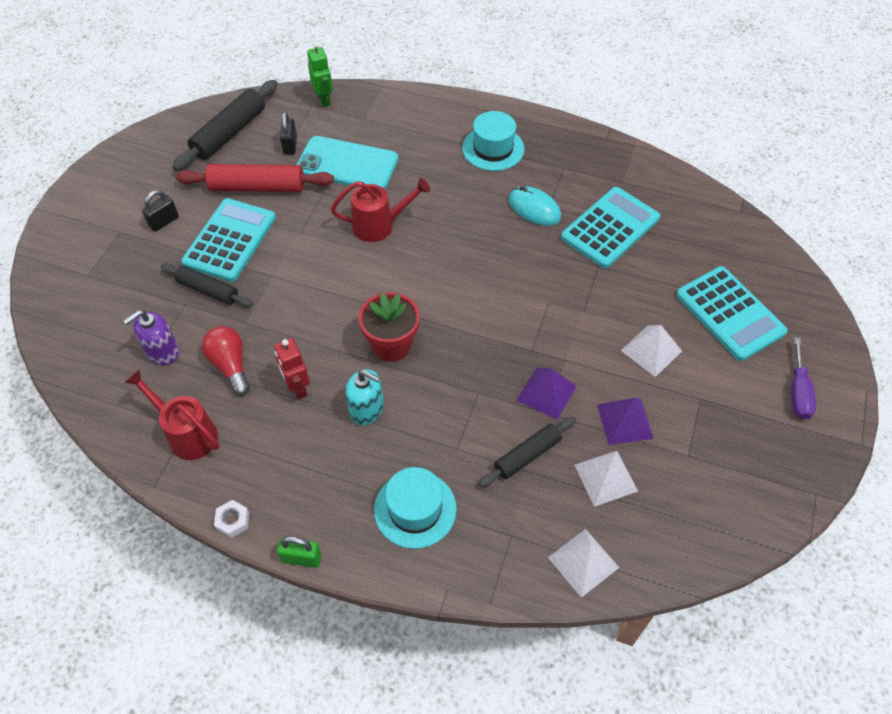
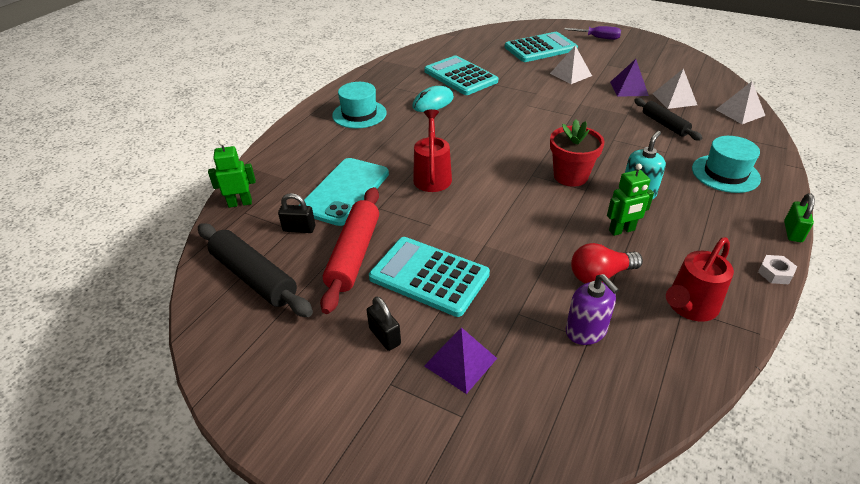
camera: 80 degrees left, 15 degrees down
(208, 290) = (499, 293): black rolling pin -> none
(297, 388) = (622, 230): red robot -> green robot
(546, 393) = (610, 113): purple pyramid -> purple pyramid (460, 362)

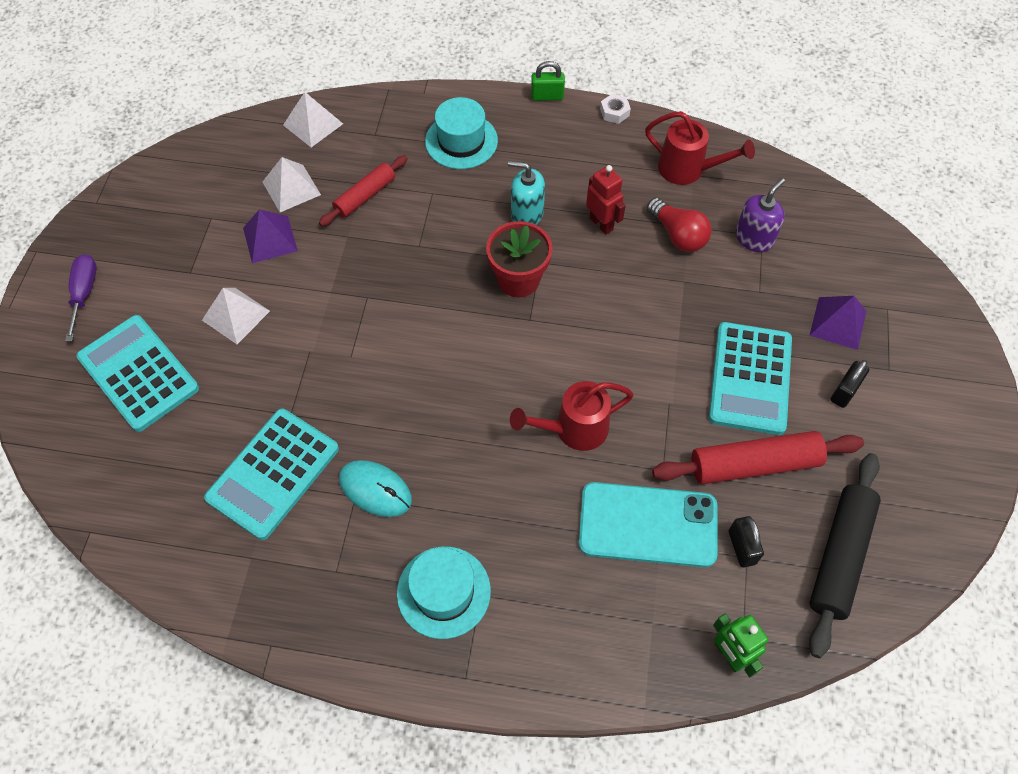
camera: 110 degrees left, 20 degrees up
(622, 230) = (601, 223): green robot -> red robot
(664, 124) = (365, 196): black rolling pin -> red rolling pin

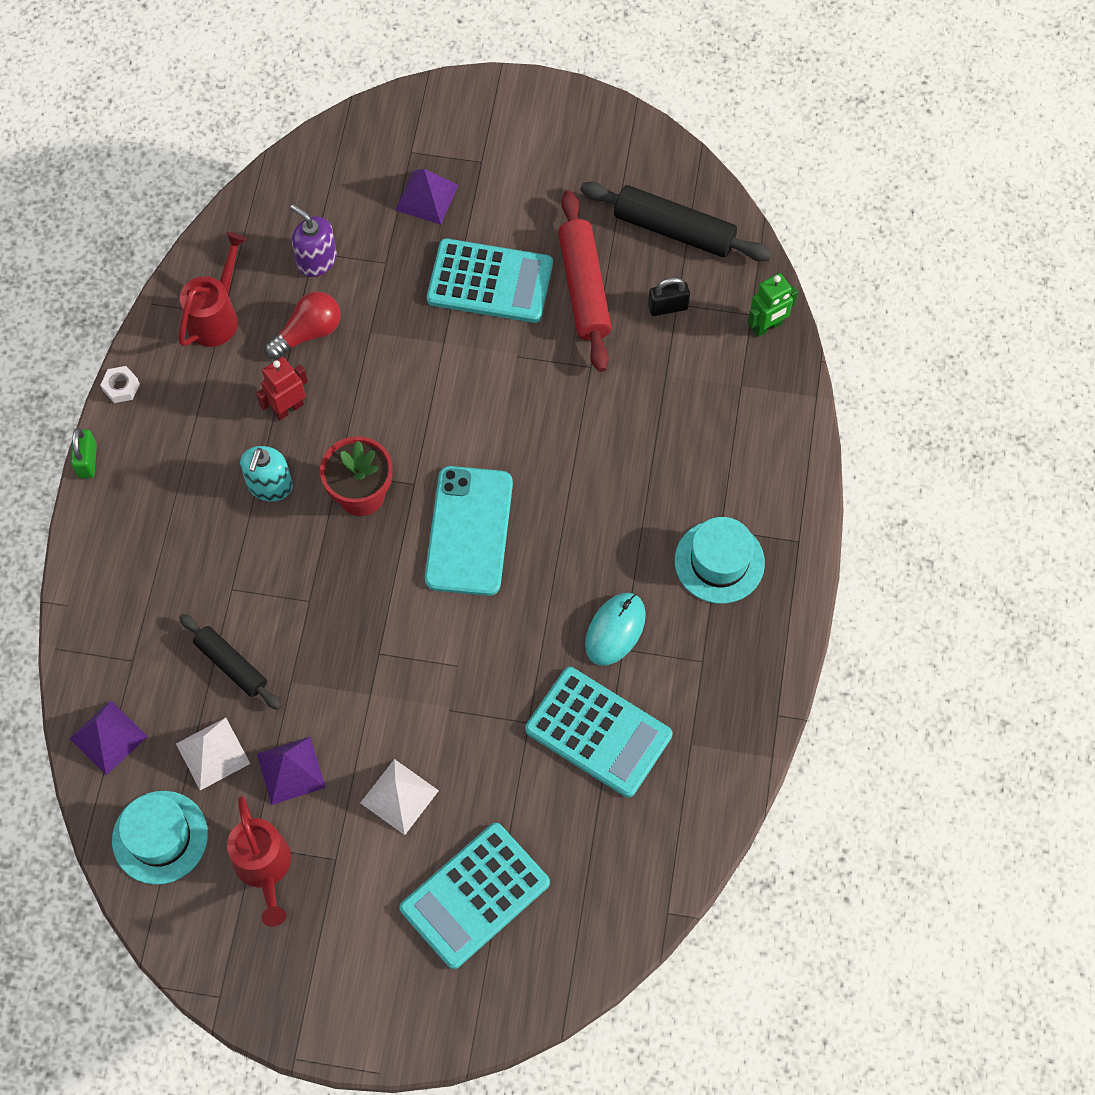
camera: 90 degrees left, 5 degrees up
(84, 293) = (362, 982): purple screwdriver -> none
(313, 124) = (108, 737): white pyramid -> purple pyramid
(365, 196) = (231, 665): red rolling pin -> black rolling pin
(461, 141) = (152, 558): turquoise hat -> turquoise hat (160, 837)
(573, 429) = (547, 444): red watering can -> red watering can (264, 868)
(648, 524) = (647, 383): turquoise phone -> turquoise phone (469, 531)
(844, 392) = (506, 203): black padlock -> none

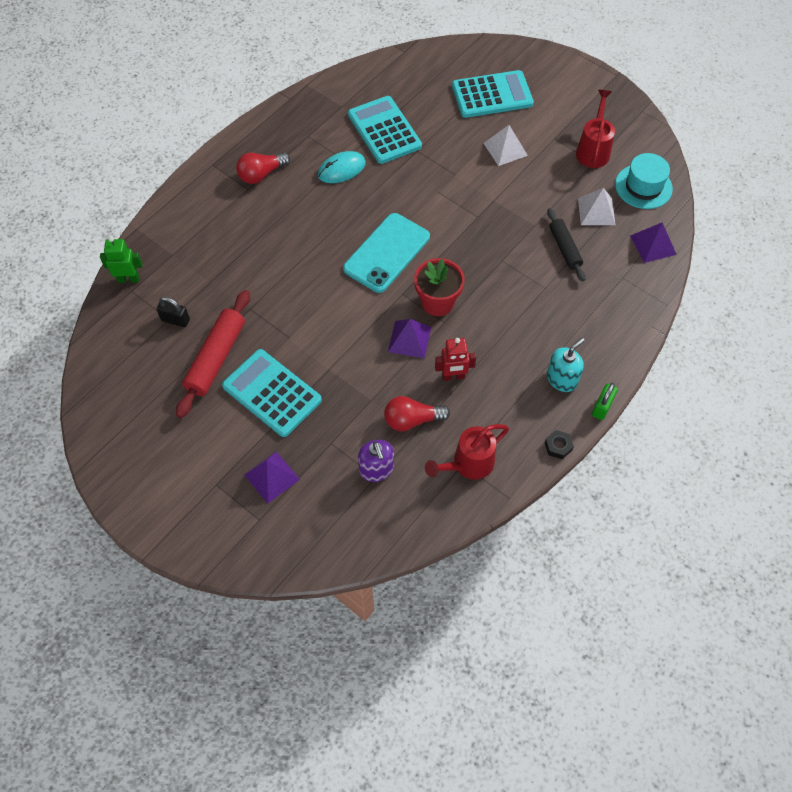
camera: 150 degrees left, 5 degrees down
(121, 387) = (558, 446): white nut -> black nut
(270, 485) = (490, 334): turquoise soap dispenser -> turquoise soap dispenser (562, 379)
(291, 770) = (557, 185): purple pyramid -> purple pyramid (409, 339)
(674, 230) = (130, 366): black rolling pin -> none
(719, 562) = (261, 174): turquoise hat -> red light bulb

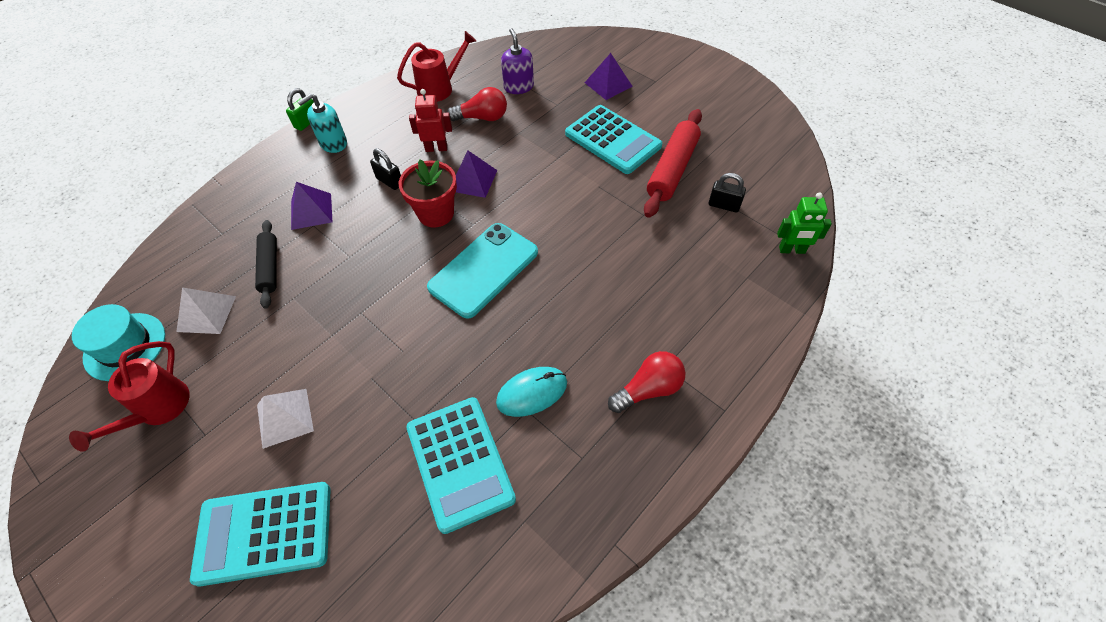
camera: 175 degrees left, 5 degrees down
(489, 335) = (389, 181): none -> black padlock
(558, 446) = (359, 97): black nut -> none
(653, 245) = (164, 268): purple pyramid -> purple pyramid (311, 211)

